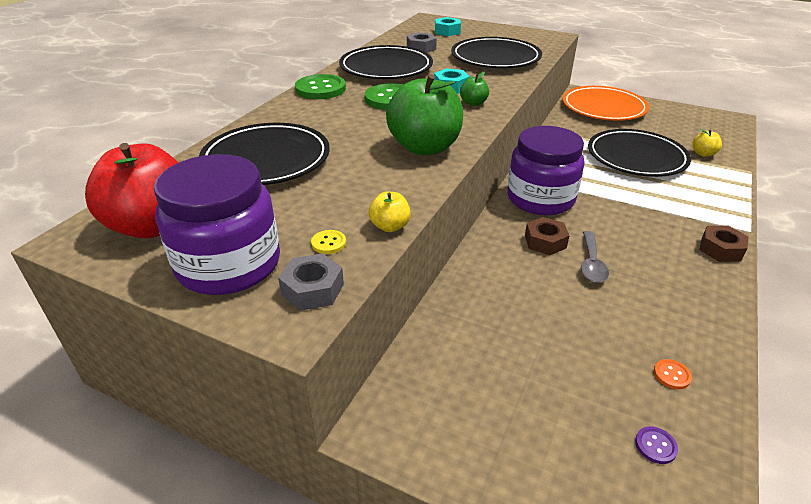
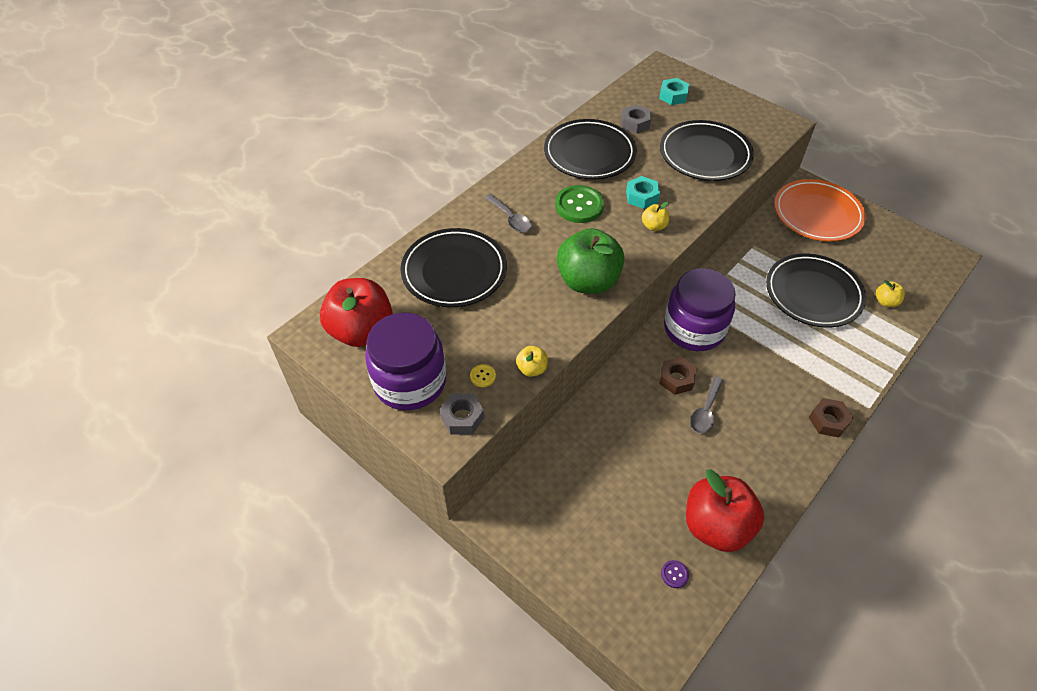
camera: 15 degrees right, 15 degrees up
(320, 89) = (519, 178): green button -> none
(321, 115) = (511, 218): none -> grey spoon
(473, 103) = (654, 226): green apple -> yellow apple
(672, 375) = (716, 526): orange button -> red apple

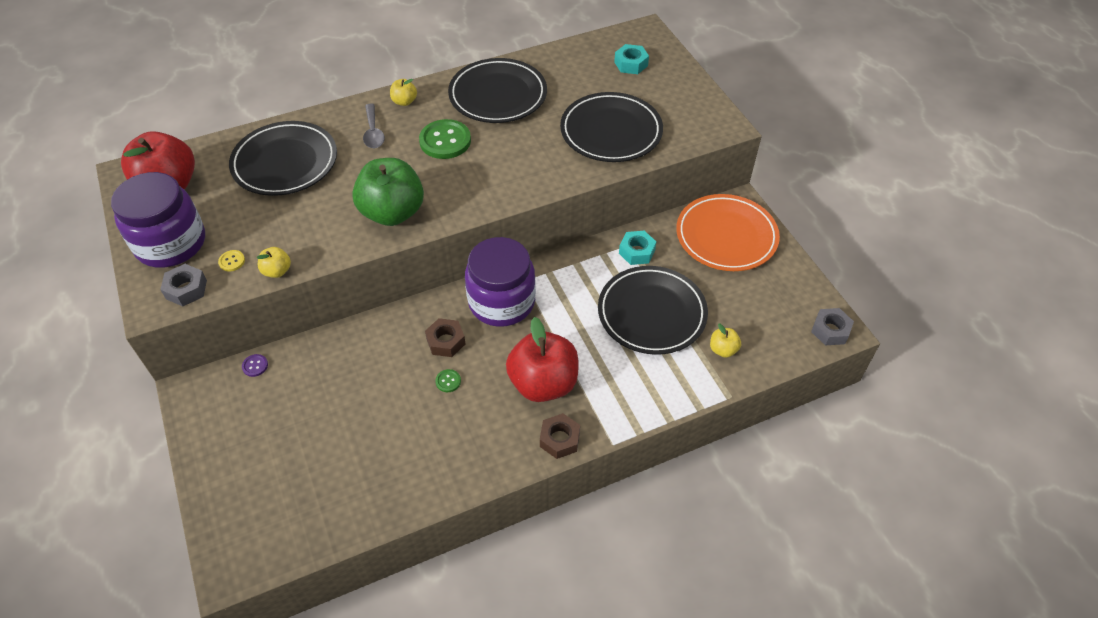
camera: 25 degrees right, 0 degrees up
(635, 123) = (568, 80): grey nut -> grey nut (830, 330)
(642, 197) = (511, 152): turquoise nut -> turquoise nut (637, 252)
(654, 226) = (498, 183): yellow apple -> yellow apple (404, 101)
(674, 574) = (299, 510): purple button -> purple button (255, 366)
(705, 411) = (448, 381): grey spoon -> green button
(716, 526) = (371, 486): red apple -> red apple (543, 383)

